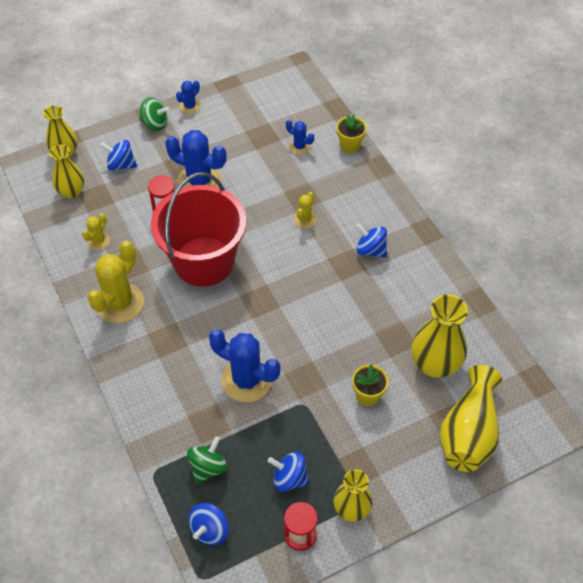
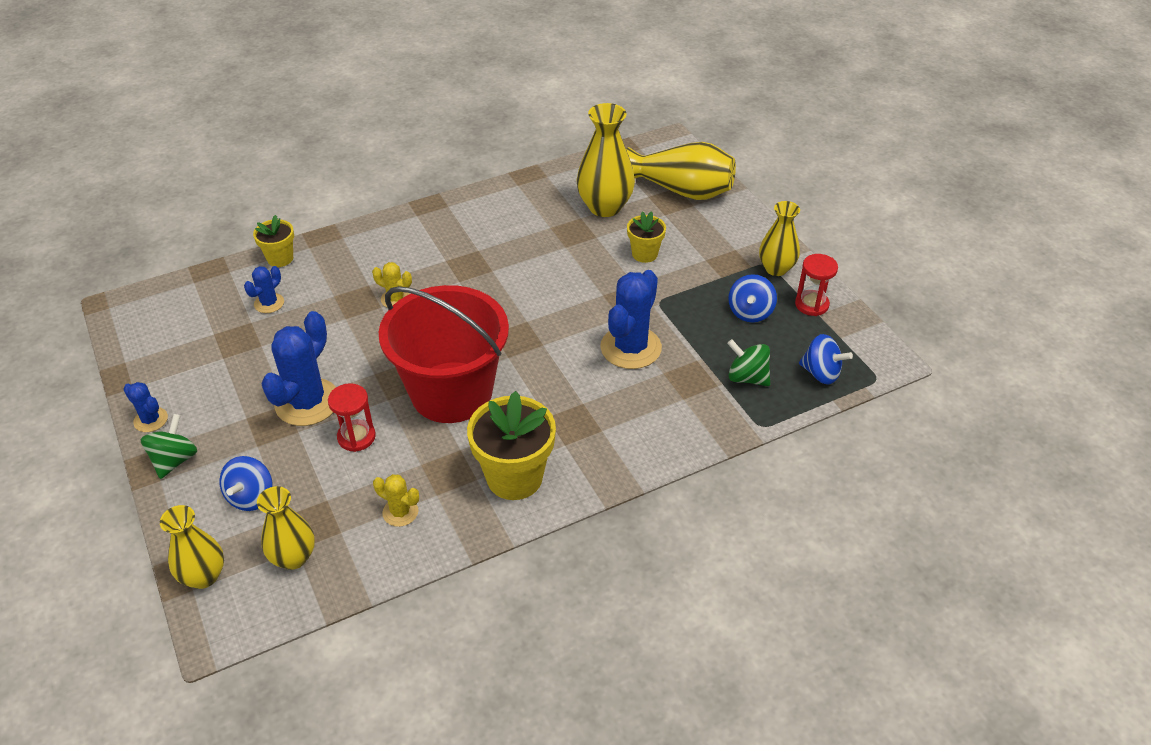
camera: 90 degrees left, 10 degrees down
(120, 303) = (514, 477): yellow cactus -> yellow flower pot
(370, 250) = (450, 246): blue spinning top -> none

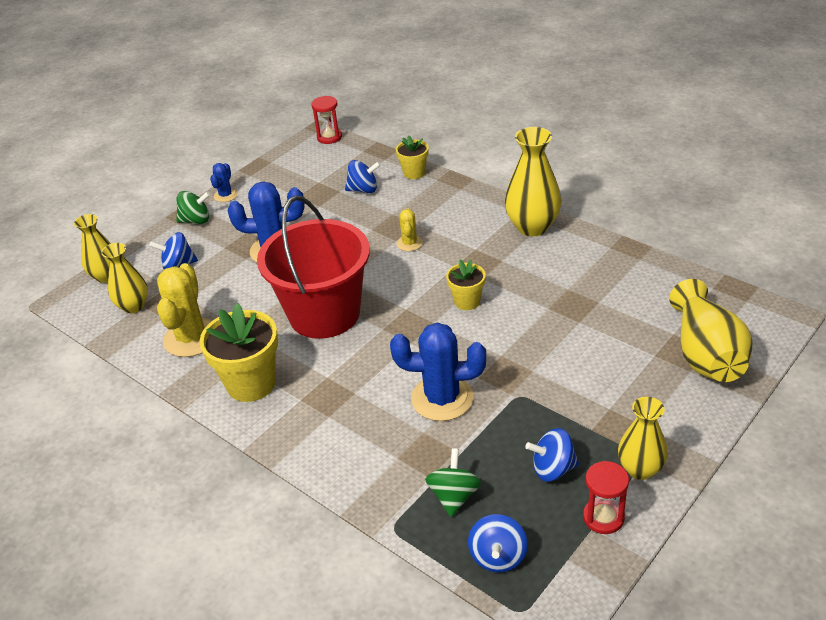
camera: 70 degrees right, 5 degrees down
(269, 303) = (363, 190): blue cactus -> blue spinning top
(356, 437) = (253, 286): red hourglass -> red hourglass (329, 137)
(400, 512) = (191, 338): yellow cactus -> yellow cactus, size x1.97
(605, 207) = (628, 311): yellow vase -> yellow vase (532, 227)
(644, 254) = (581, 362): yellow flower pot -> yellow flower pot (467, 301)

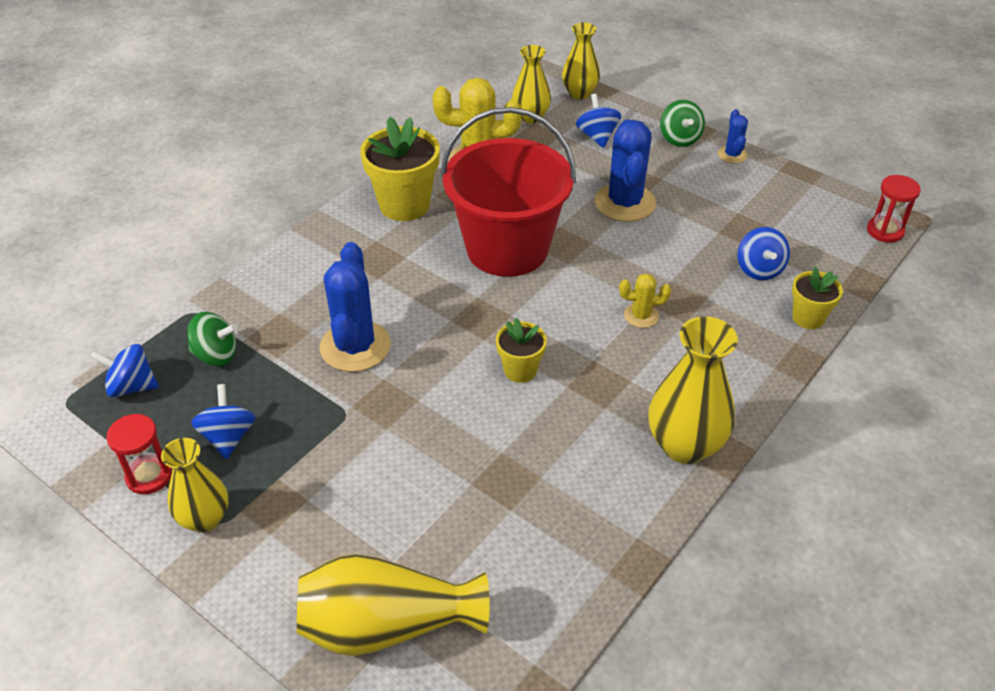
camera: 85 degrees right, 5 degrees up
(225, 195) = (732, 155): blue cactus -> blue cactus turned 75 degrees clockwise

